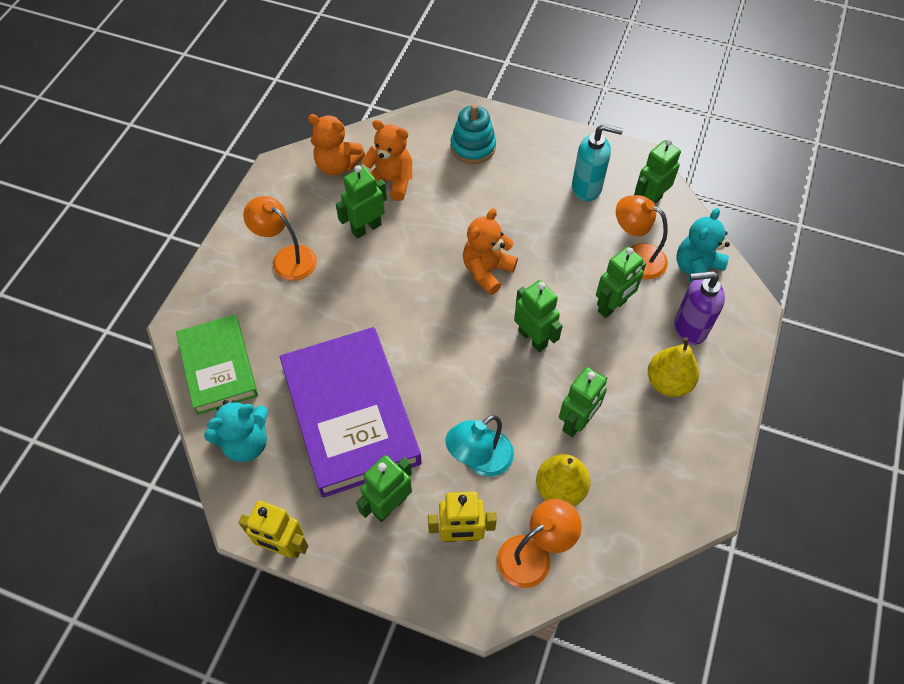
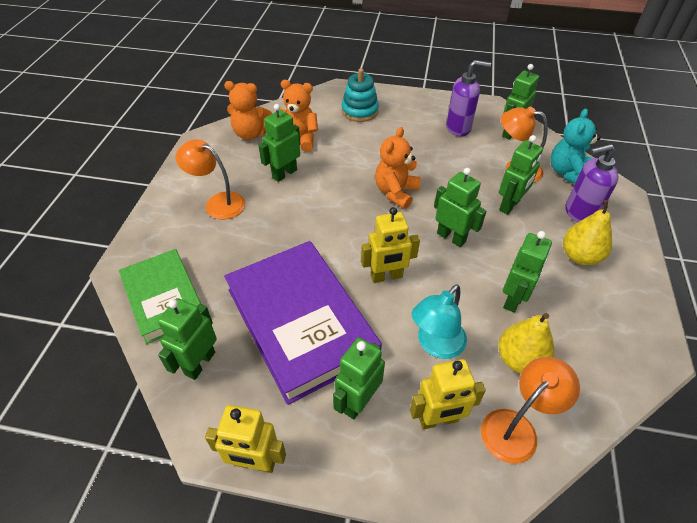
camera: 10 degrees left, 10 degrees down
(246, 443) = (200, 363): turquoise teddy bear -> green robot
(449, 376) = (386, 276): none -> yellow robot
(587, 188) = (458, 128): turquoise soap dispenser -> purple soap dispenser

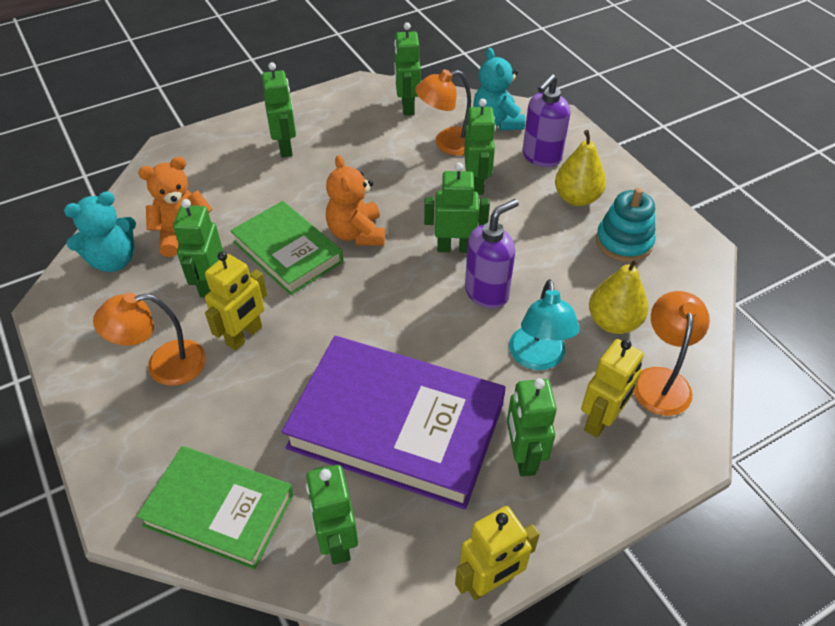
camera: 40 degrees left, 0 degrees up
(251, 133) = (113, 260): orange teddy bear -> turquoise teddy bear
(344, 180) = (287, 252): none -> green book
(359, 111) = (223, 163): turquoise stacking toy -> turquoise stacking toy (624, 242)
(386, 276) = (433, 325): yellow robot -> yellow robot (244, 335)
(458, 128) = (352, 128): purple soap dispenser -> purple soap dispenser (487, 292)
(513, 299) = (561, 272): green robot -> green robot (285, 147)

